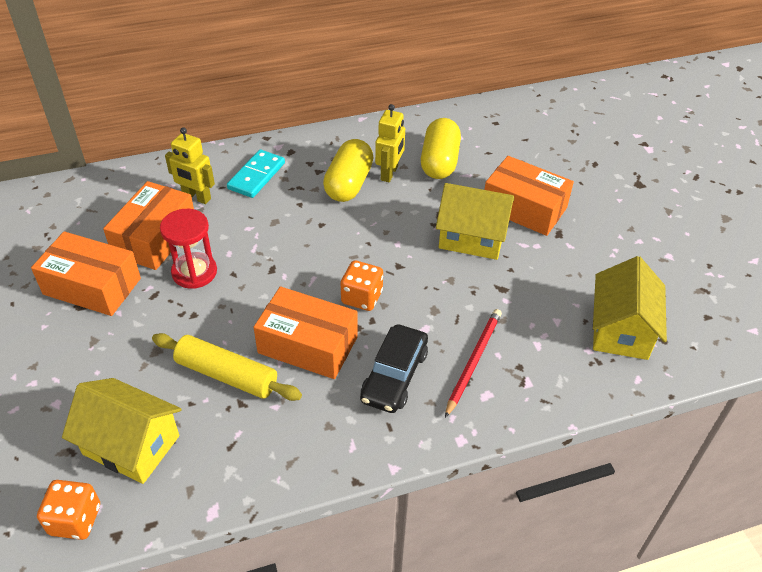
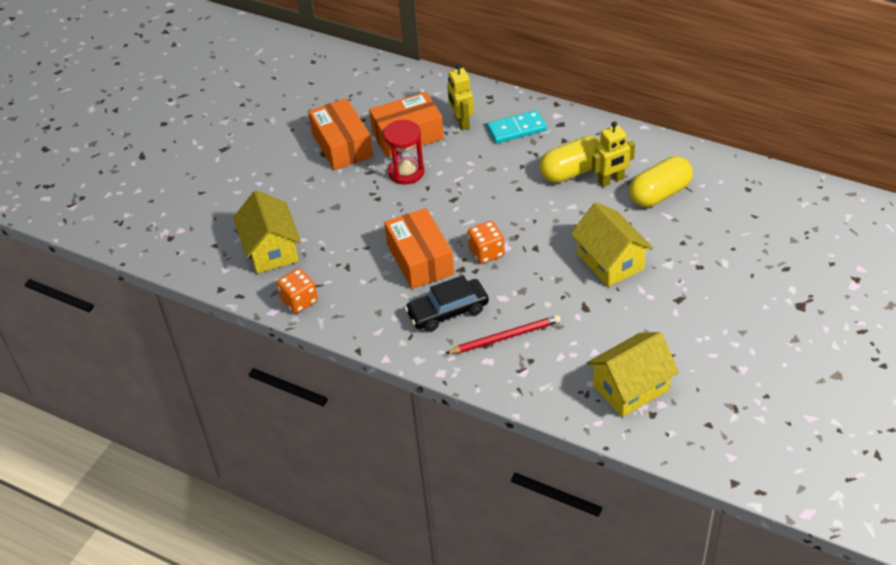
camera: 50 degrees right, 0 degrees up
(75, 520) = (210, 268): orange dice -> orange dice (299, 301)
(227, 375) = (357, 245): yellow rolling pin -> none
(524, 208) = (678, 265): orange box -> none

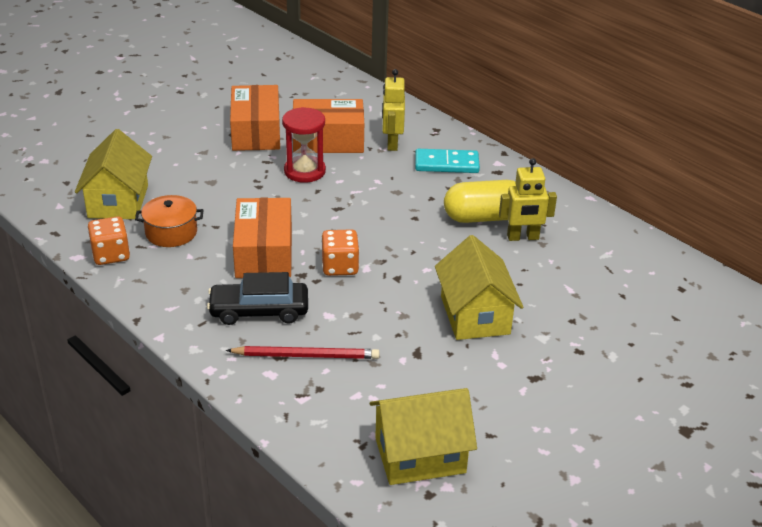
camera: 15 degrees right, 10 degrees down
(334, 264) = (171, 232): none -> orange pot
(660, 194) = (572, 265): yellow capsule -> none

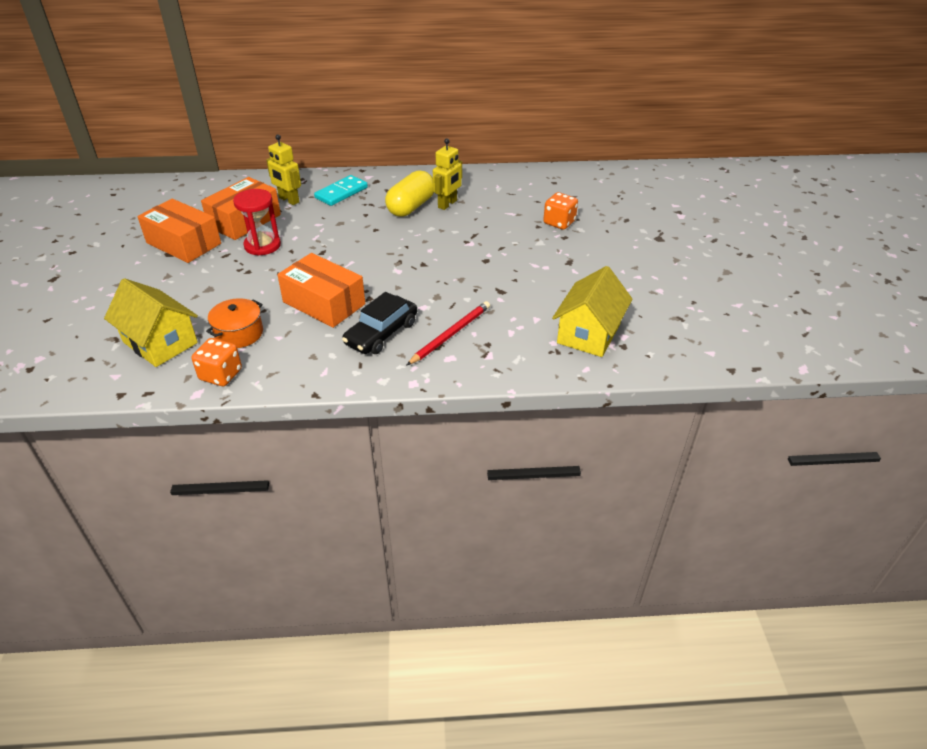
camera: 50 degrees left, 5 degrees up
(340, 267) = (382, 279): orange dice -> orange dice (559, 222)
(475, 315) = (493, 254): yellow house -> none

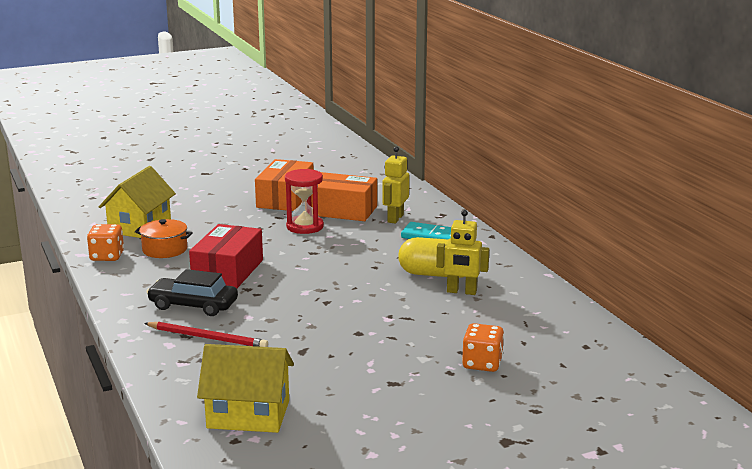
camera: 70 degrees right, 20 degrees down
(324, 303) = (228, 271): orange box -> red box

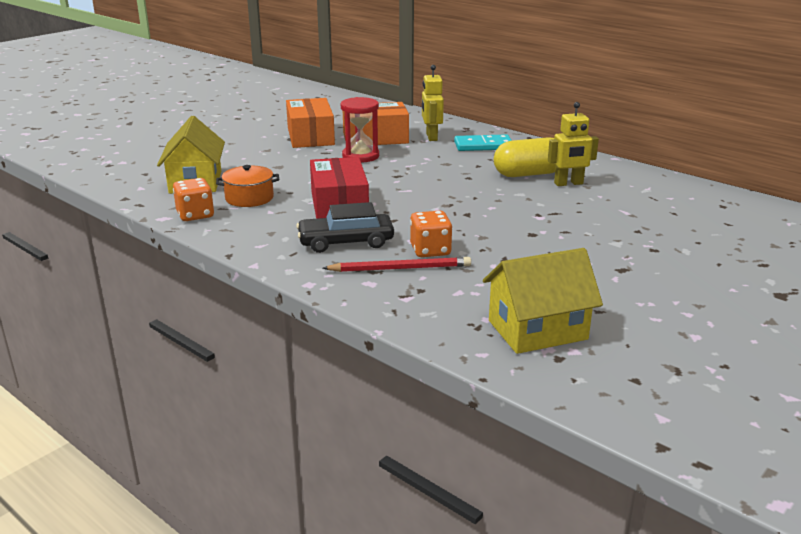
camera: 25 degrees left, 5 degrees up
(482, 363) = (668, 236): orange dice -> orange dice (430, 250)

